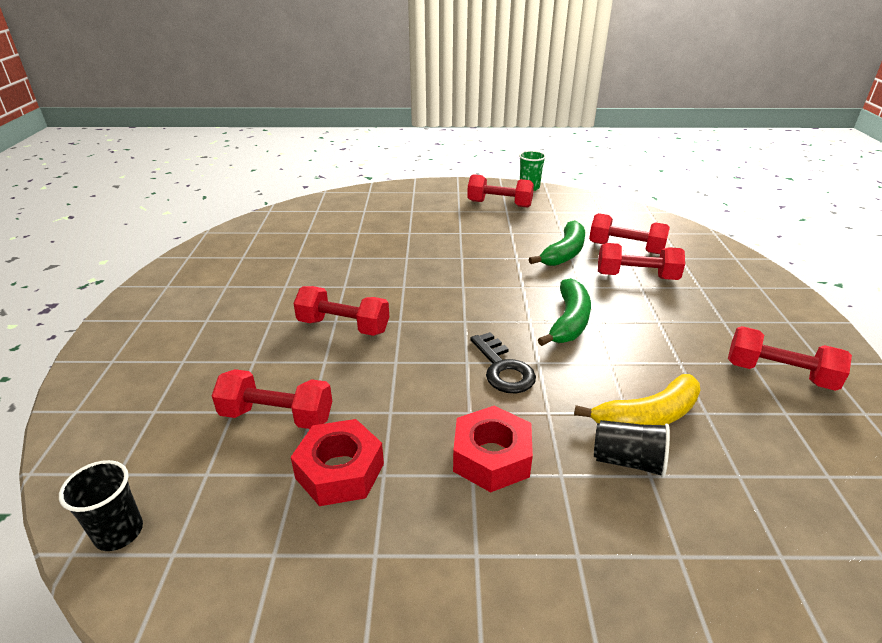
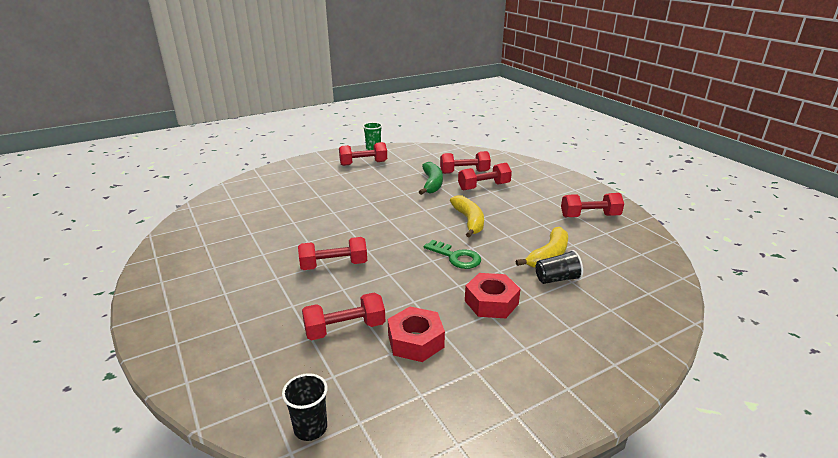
camera: 30 degrees left, 5 degrees down
(503, 369) = (456, 257): black key -> green key
(569, 321) = (469, 221): green banana -> yellow banana

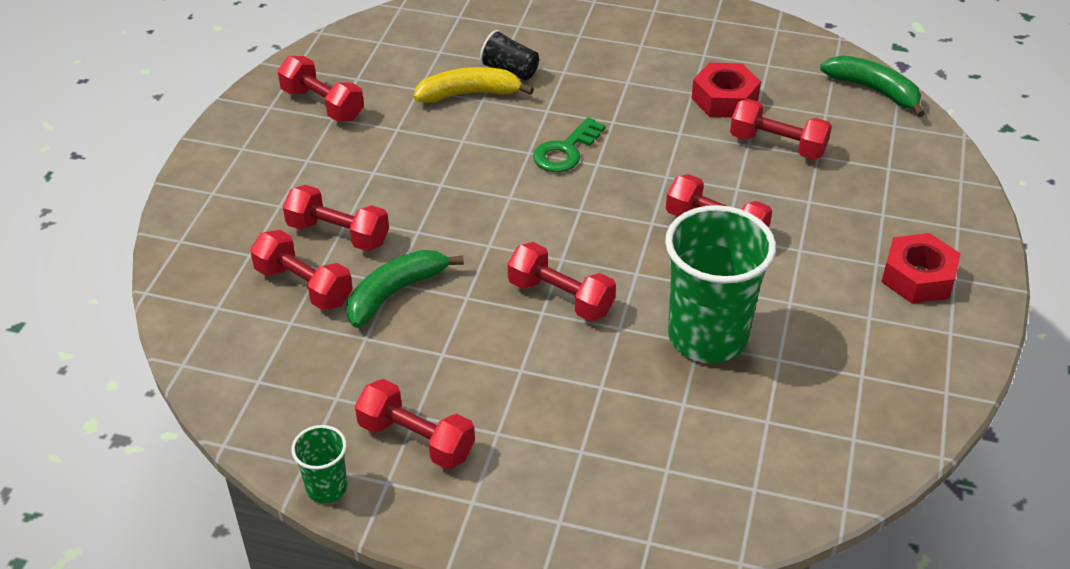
camera: 135 degrees left, 15 degrees up
(291, 225) = (707, 336): none -> green cup
(310, 428) = (873, 90): black cup -> green banana
(370, 209) = (560, 297): none -> red dumbbell
(456, 257) = (565, 151): green key -> green key turned 135 degrees counterclockwise
(469, 221) = (467, 188): yellow banana -> none
(491, 302) = (609, 89): red nut -> red nut (918, 277)

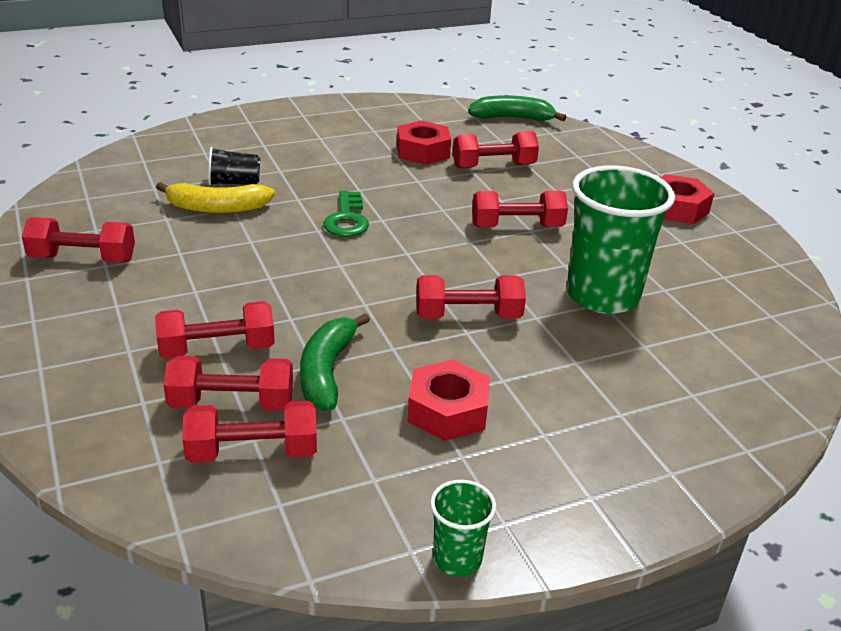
camera: 40 degrees left, 10 degrees down
(416, 439) = (486, 474): red dumbbell -> red dumbbell (252, 452)
(447, 373) = (448, 411): none -> red nut
(469, 94) = (217, 208): yellow banana -> yellow banana turned 135 degrees counterclockwise

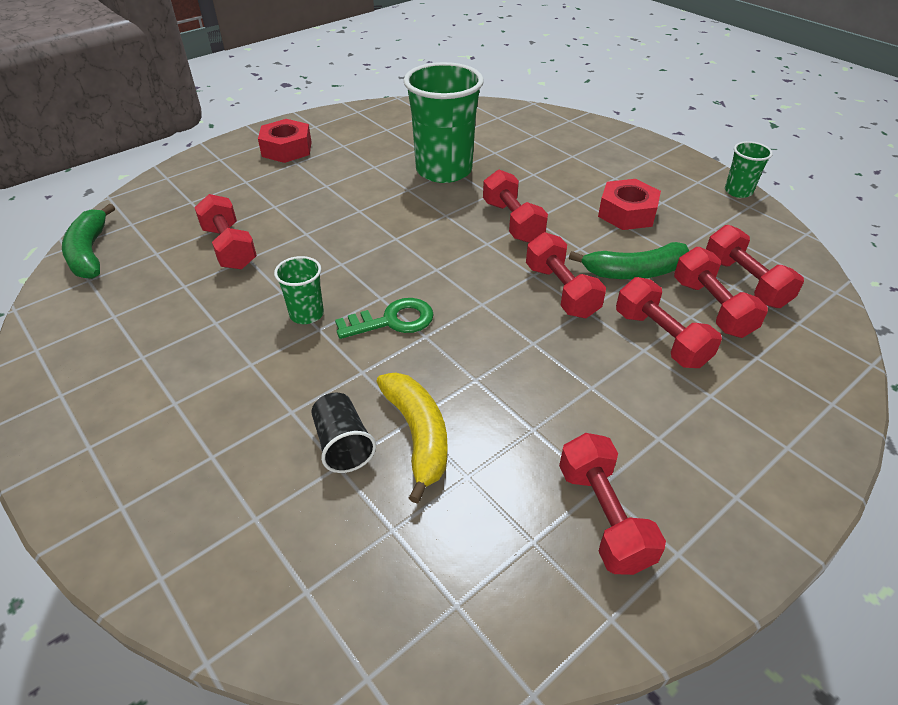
camera: 105 degrees left, 10 degrees up
(380, 187) = (306, 314): none -> green cup
(423, 151) = (202, 302): red nut -> none
(517, 227) = (356, 218): red dumbbell -> red dumbbell (561, 291)

